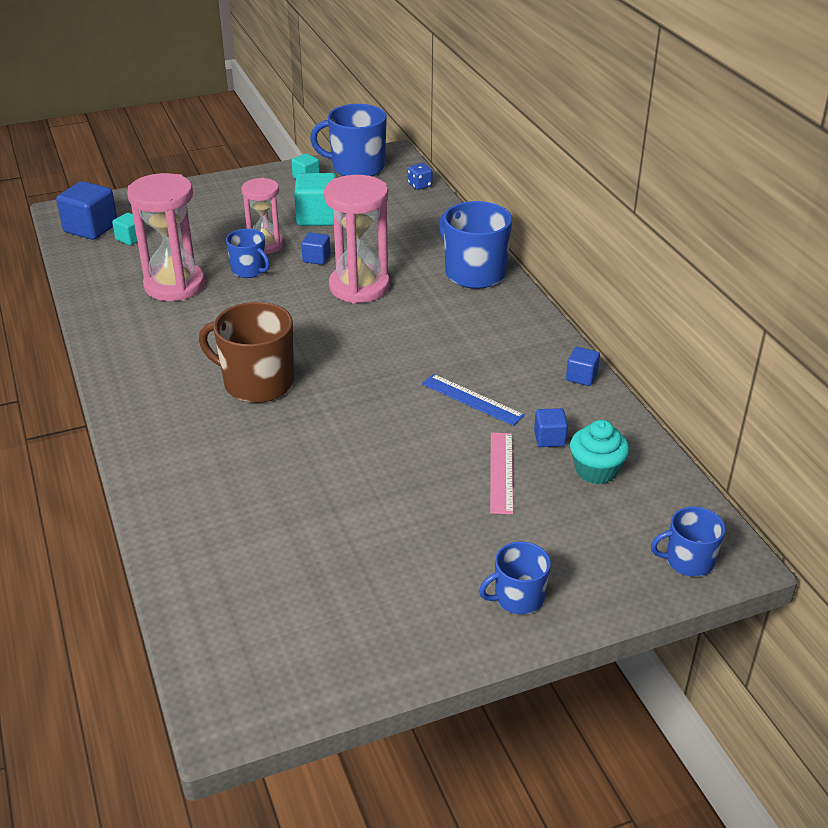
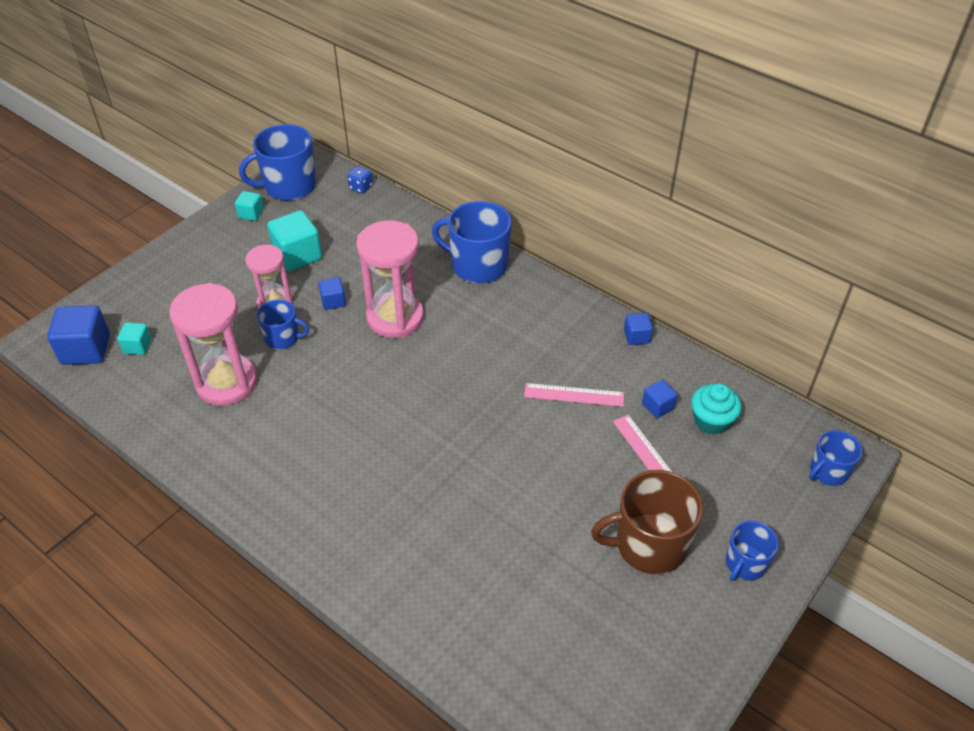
camera: 30 degrees left, 10 degrees up
(257, 383) = (389, 457): brown mug -> brown mug (649, 545)
(472, 400) = (574, 395): blue ruler -> pink ruler

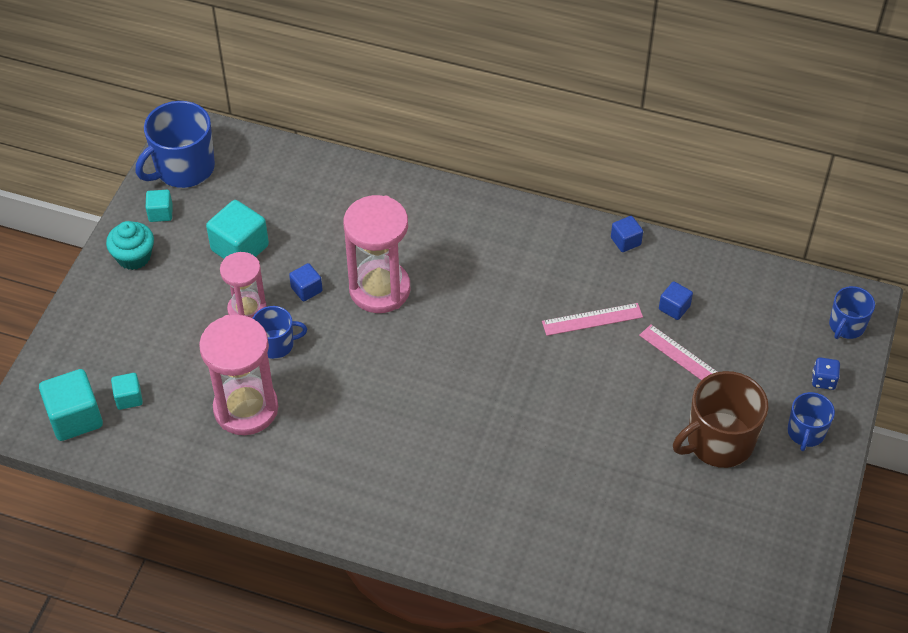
camera: 20 degrees left, 5 degrees up
(86, 349) = (75, 418): blue cube -> turquoise cube
(360, 187) = (264, 148): blue dice -> blue dice (823, 380)
(478, 265) = (435, 207): blue mug -> none
(711, 421) = (728, 307): turquoise cupcake -> turquoise cupcake (134, 257)

